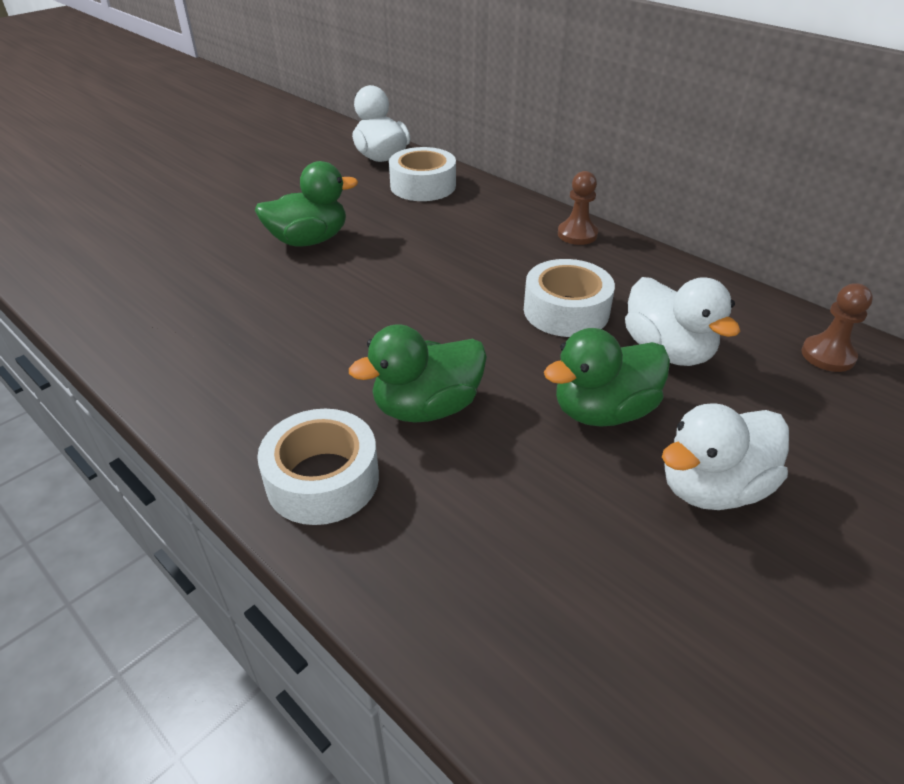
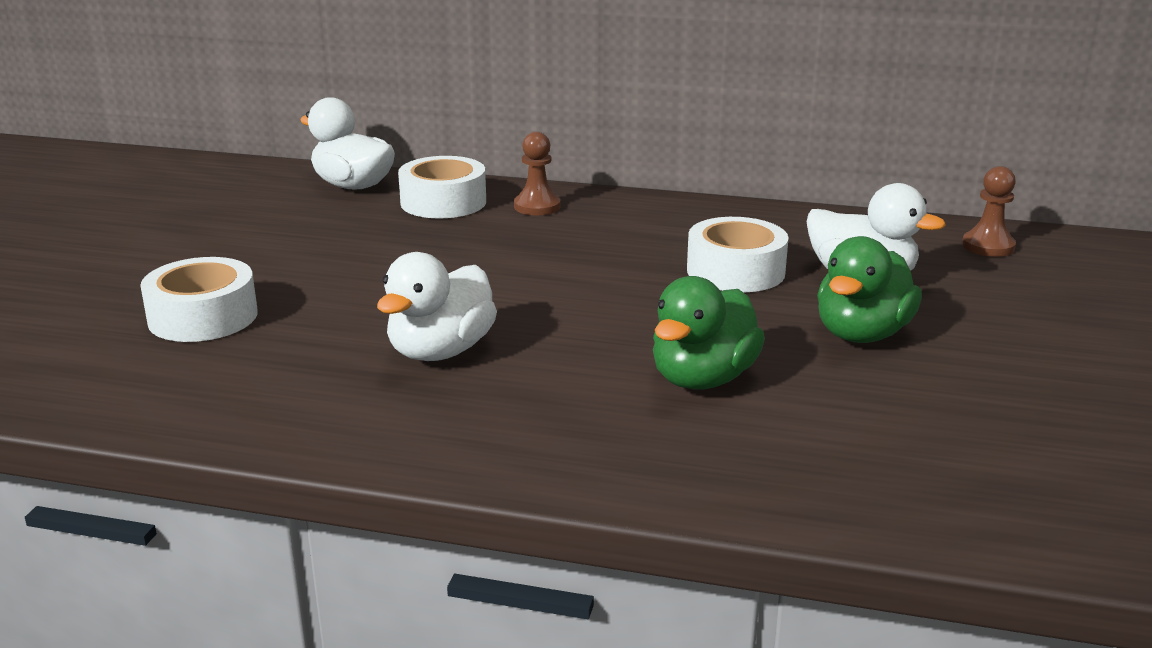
camera: 30 degrees left, 15 degrees down
(309, 240) = (376, 280): green duck -> none
(322, 479) = (677, 461): white tape -> white tape (203, 317)
(577, 234) = (667, 209): brown pawn -> brown pawn (537, 206)
(712, 488) = (1007, 358): white duck -> white duck (441, 351)

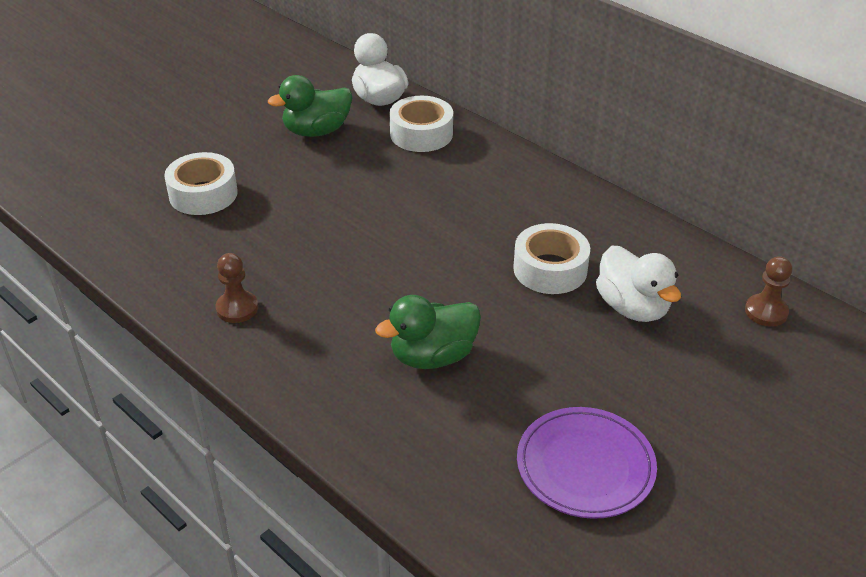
camera: 30 degrees right, 15 degrees up
(441, 351) = (304, 272): white duck -> none
(537, 206) = (478, 158): brown pawn -> brown pawn (237, 308)
(862, 334) = (574, 360): green duck -> green duck (316, 131)
(999, 417) = (585, 466): none -> purple plate

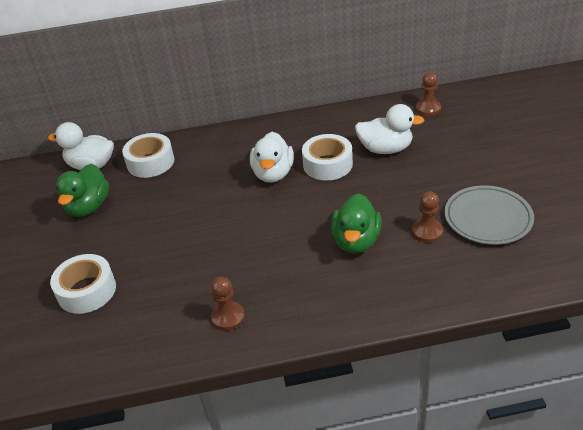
camera: 50 degrees left, 0 degrees up
(489, 232) = (273, 174): none -> white duck
(505, 414) = (427, 232): none -> brown pawn
(585, 466) = (488, 218): purple plate -> grey plate

